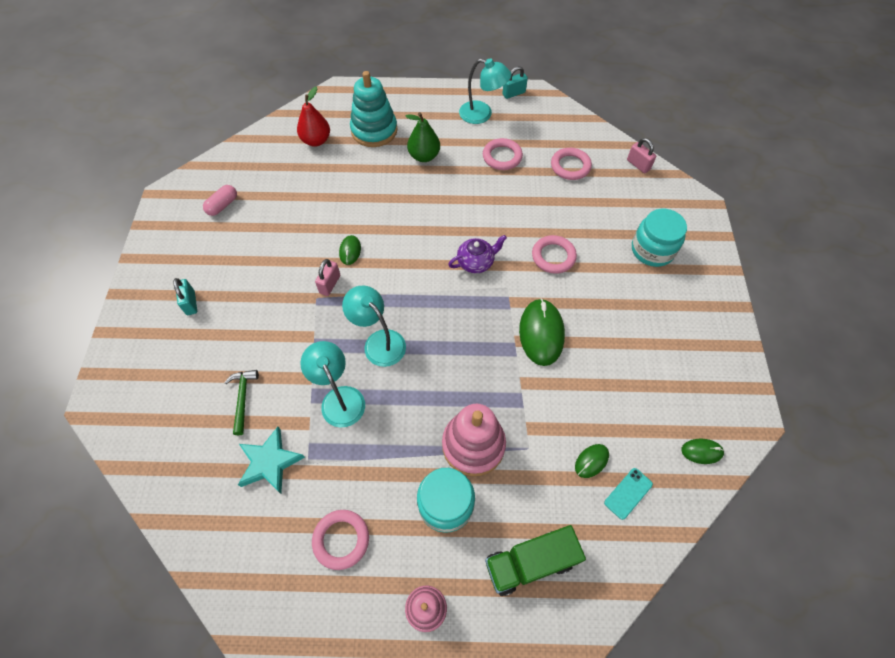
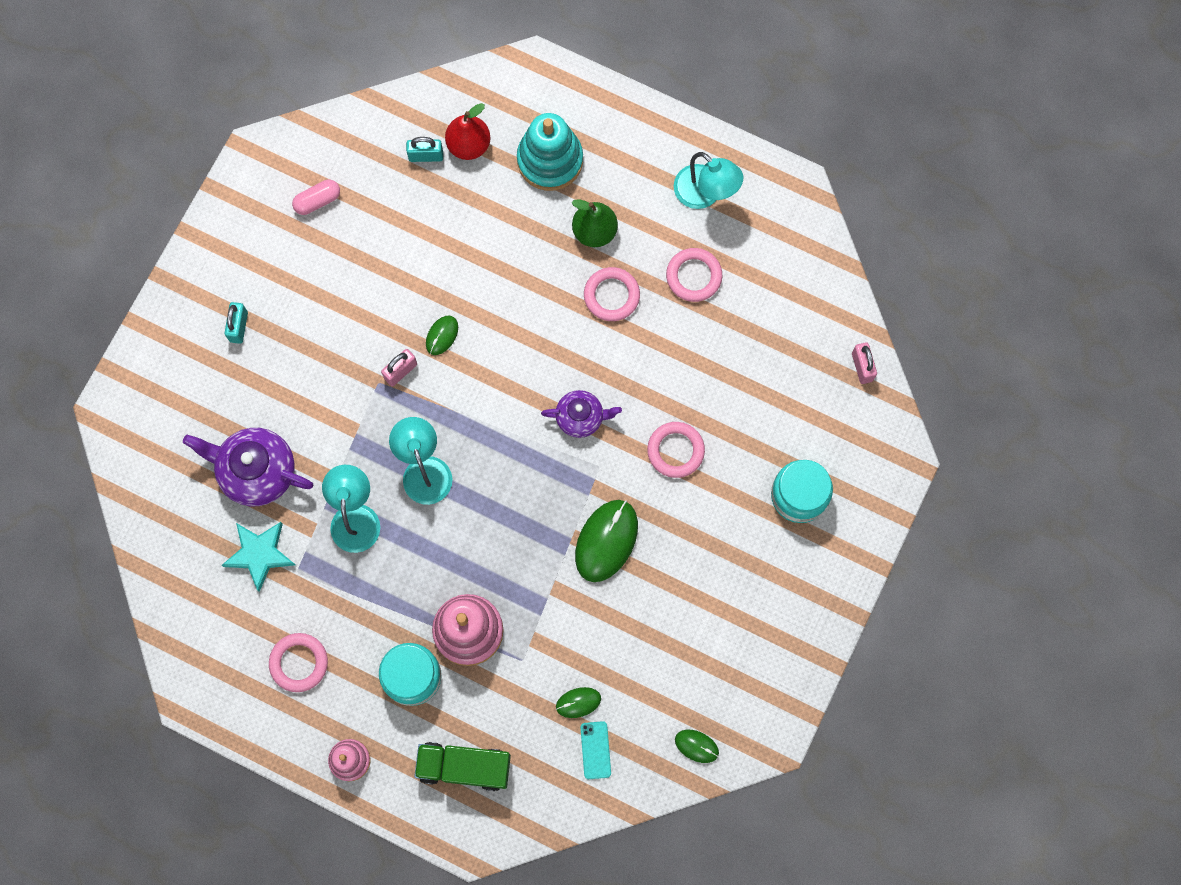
camera: 25 degrees right, 15 degrees up
(243, 398) = (256, 471): green hammer -> purple teapot
(513, 93) = (767, 175): turquoise padlock -> turquoise padlock (426, 156)
(570, 166) = (773, 330): pink ring -> pink ring (611, 295)
(628, 493) = (595, 750): turquoise phone -> turquoise phone turned 75 degrees counterclockwise

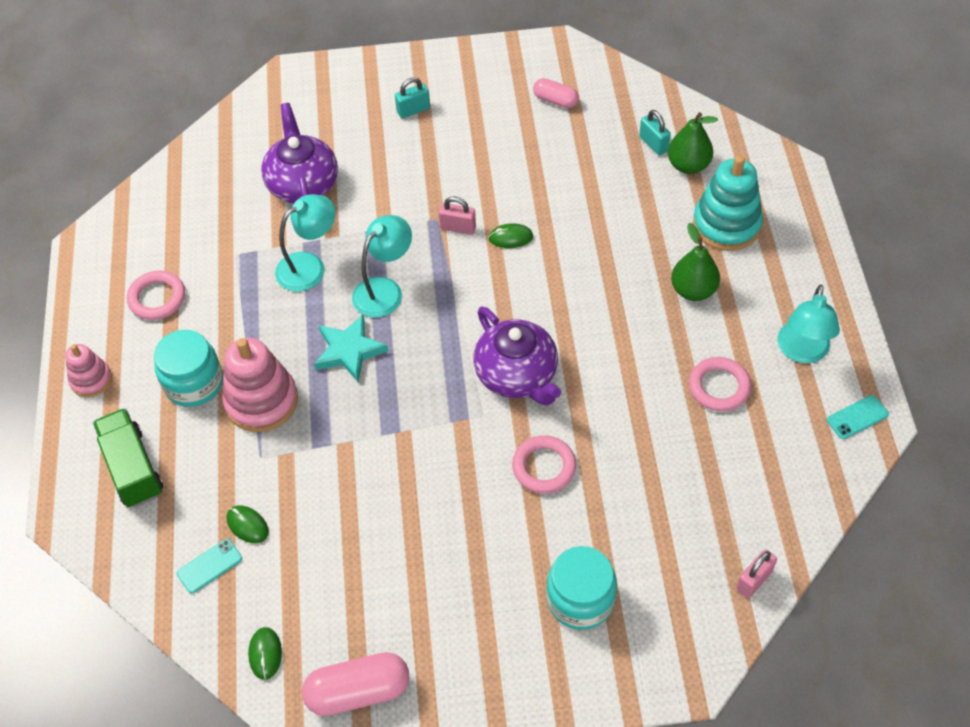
camera: 60 degrees right, 20 degrees down
(260, 554) = (234, 223): turquoise star -> turquoise star (349, 351)
(469, 145) = (688, 165): red pear -> green pear
(580, 417) = (517, 375): purple teapot -> purple teapot, size x1.64
(606, 541) = (417, 460): green mouse -> none
(611, 295) = (647, 335): pink ring -> none
(768, 695) = (358, 691): none -> pink capsule
(785, 199) = (857, 417): none -> turquoise phone

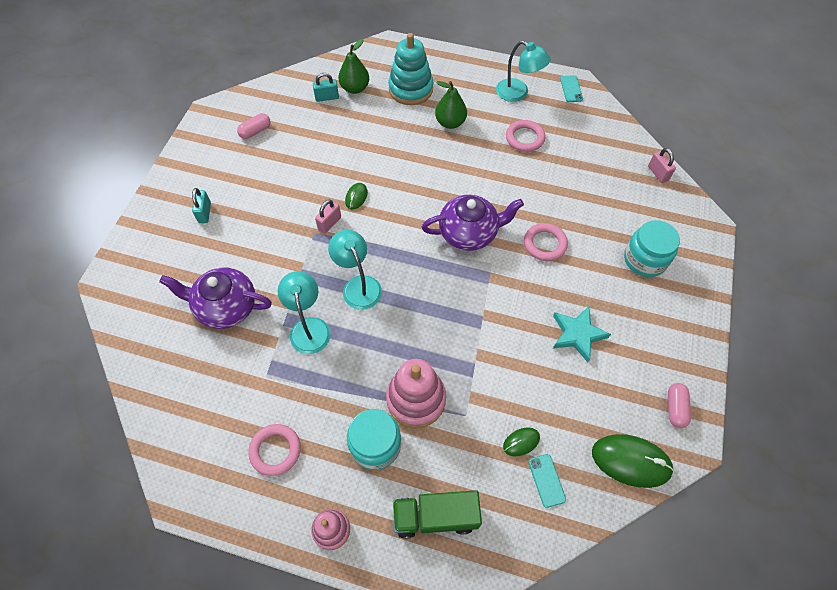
camera: 70 degrees left, 5 degrees up
(265, 654) = (631, 461): green mouse -> green mouse, size x1.95
(349, 351) = (400, 325): turquoise star -> turquoise star (577, 334)
(358, 691) = (675, 408): pink capsule -> pink capsule, size x0.60

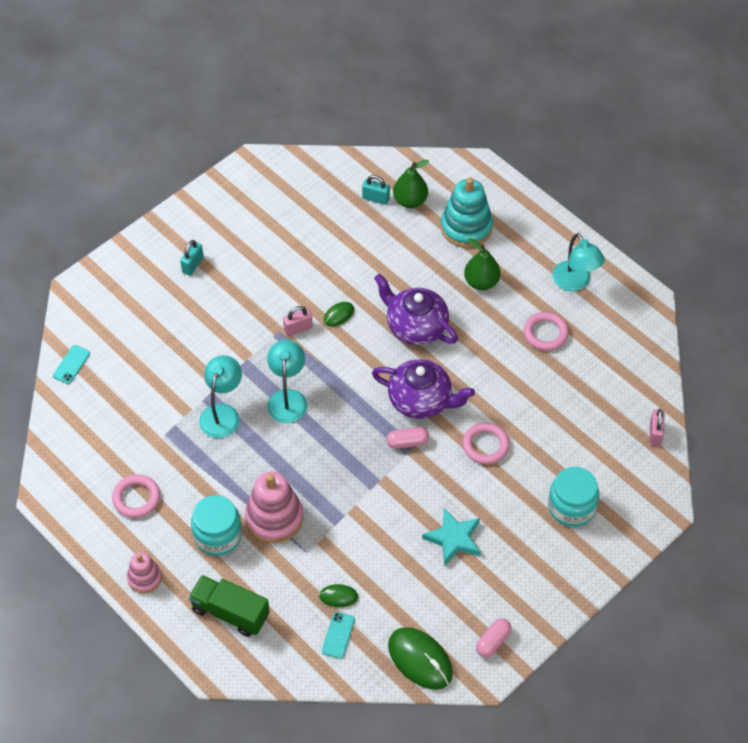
camera: 30 degrees right, 5 degrees down
(226, 307) = (163, 361): purple teapot -> purple teapot (415, 327)
(255, 131) = (285, 204): pink capsule -> pink capsule (407, 442)
(571, 89) = (636, 303): turquoise phone -> turquoise phone (71, 364)

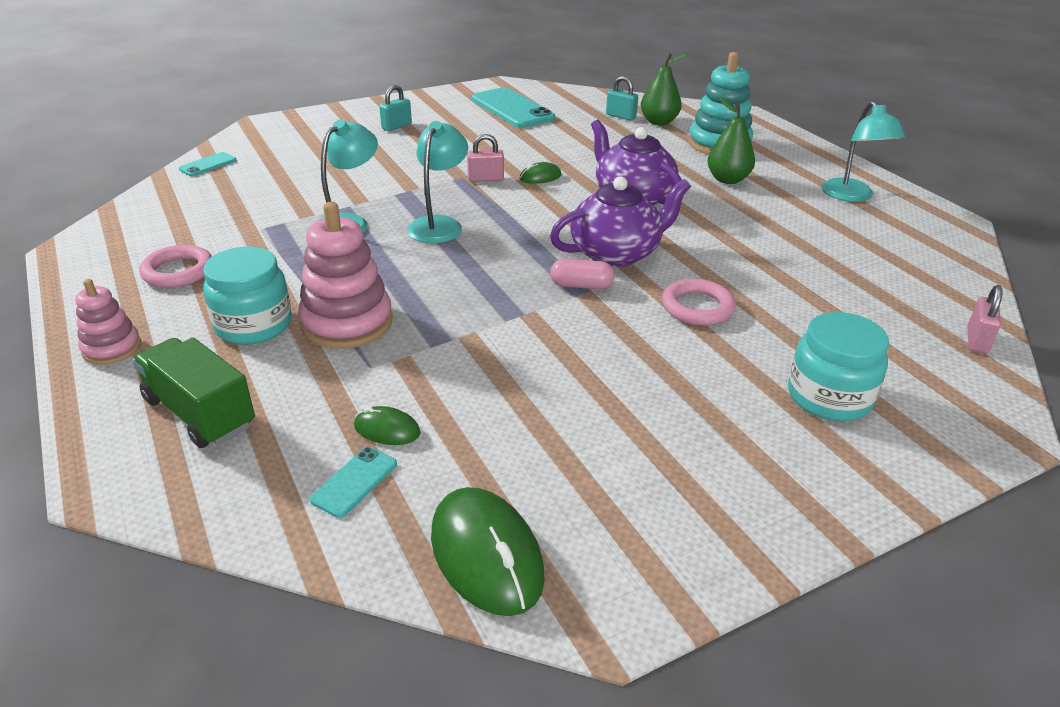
camera: 15 degrees right, 20 degrees down
(279, 208) = (512, 109): none -> turquoise phone
(421, 400) = (616, 253): purple teapot -> purple teapot turned 60 degrees counterclockwise
(454, 539) = (614, 397): turquoise star -> none
(493, 641) = (643, 558): pink capsule -> none
(545, 333) = (806, 227): pink ring -> none

